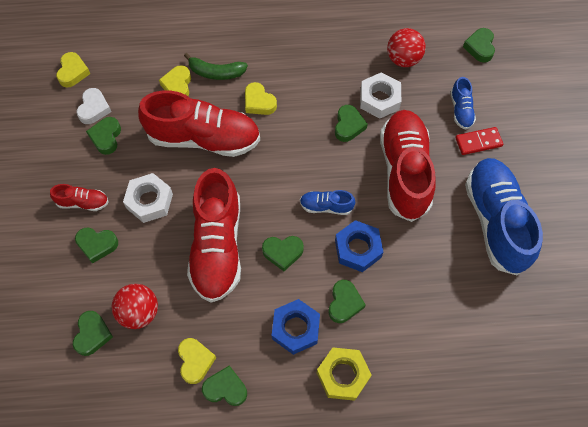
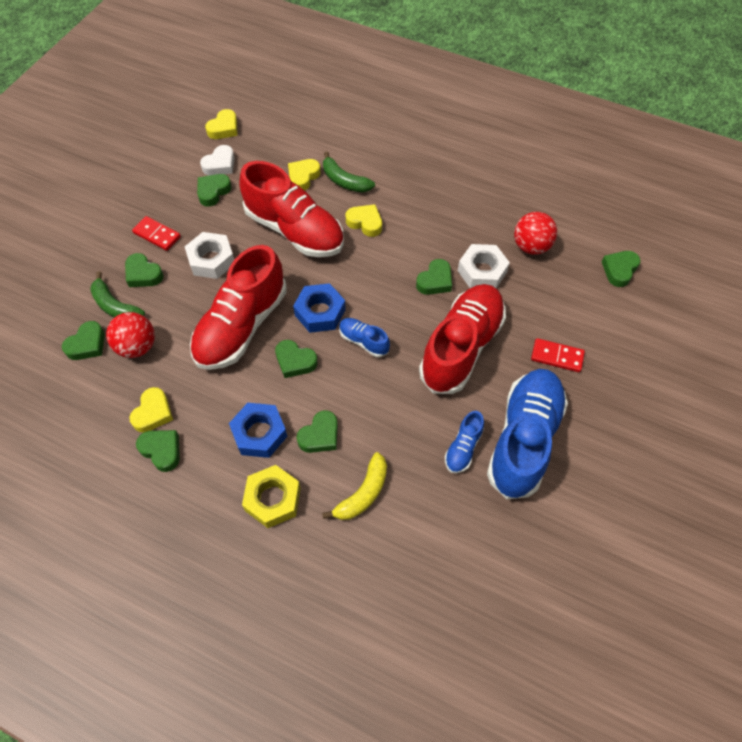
camera: 30 degrees right, 5 degrees down
(83, 202) = (157, 235): red shoe -> red domino
(92, 287) = (115, 306): none -> green banana
(259, 102) = (365, 223): yellow heart -> yellow heart turned 135 degrees clockwise
(358, 249) = (367, 394): blue nut -> blue nut (320, 312)
(408, 330) = (363, 493): none -> yellow banana
(460, 110) = (558, 319): blue shoe -> blue shoe (463, 448)

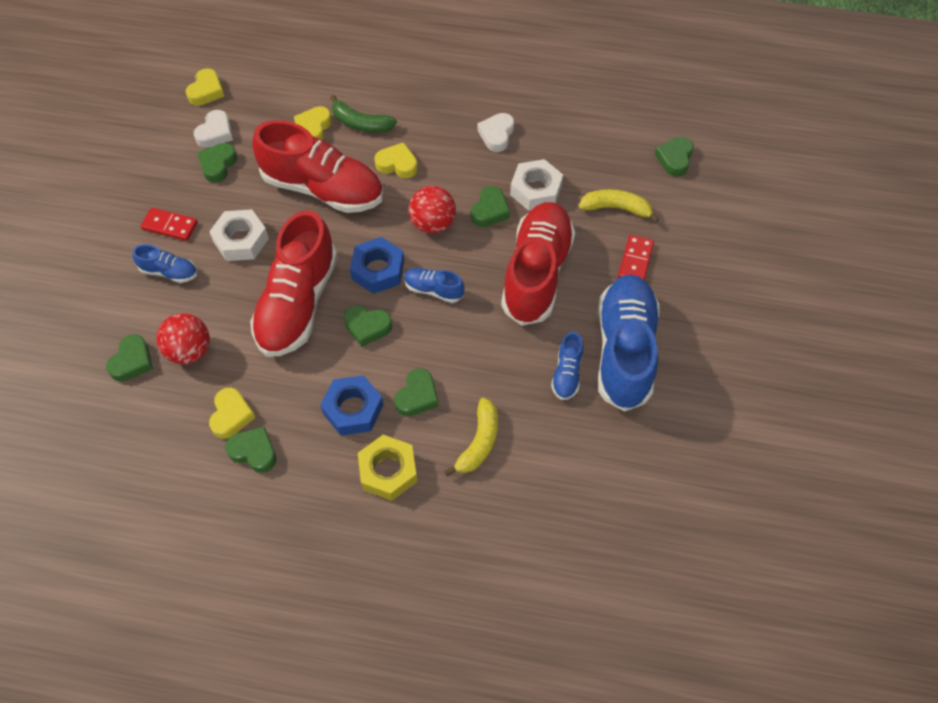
camera: 15 degrees left, 0 degrees up
(115, 306) = (149, 313): green banana -> none
(143, 274) = (169, 272): green heart -> blue shoe
(460, 215) = (496, 135): none -> white heart
(531, 246) = (579, 153): red ball -> red ball (433, 224)
(552, 304) = (616, 208): none -> yellow banana
(557, 356) = (635, 261): red domino -> red domino turned 75 degrees counterclockwise

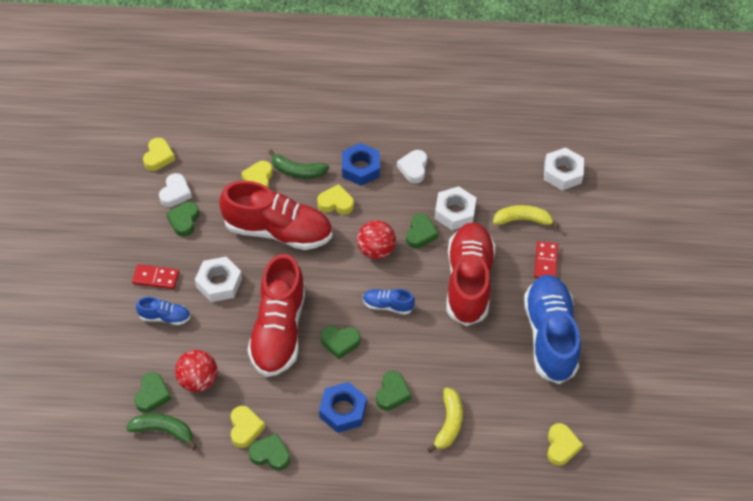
camera: 10 degrees left, 5 degrees down
(135, 405) = (163, 431): none -> green banana
(378, 270) = (338, 294): blue nut -> blue nut (360, 168)
(388, 471) = (381, 456): yellow nut -> none
(566, 374) = (507, 360): blue shoe -> none
(615, 490) = (561, 446): none -> yellow heart
(674, 159) = (562, 173): green heart -> white nut

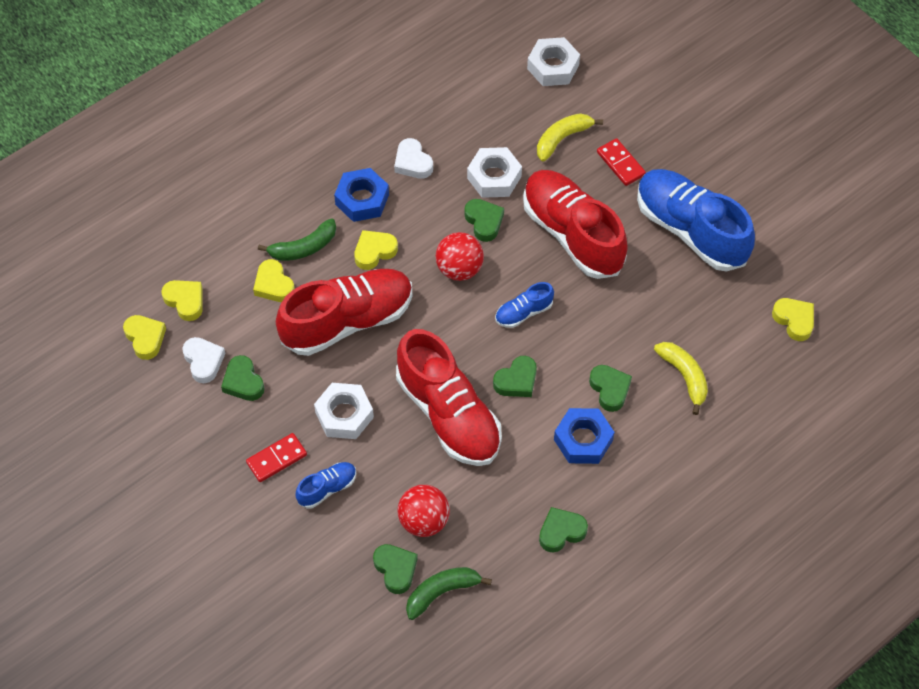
camera: 40 degrees left, 5 degrees up
(245, 428) = (514, 527): yellow heart -> yellow heart (185, 301)

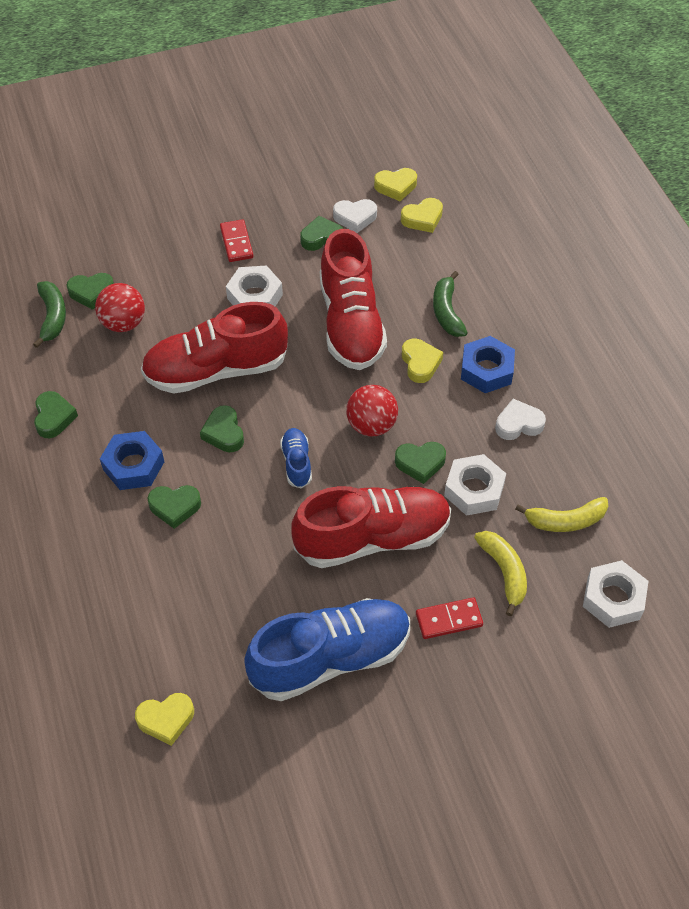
camera: 110 degrees right, 5 degrees down
(274, 285) = (414, 281): yellow heart -> none
(327, 488) = (191, 268): blue shoe -> none
(684, 376) = (154, 579): yellow banana -> yellow banana (565, 521)

